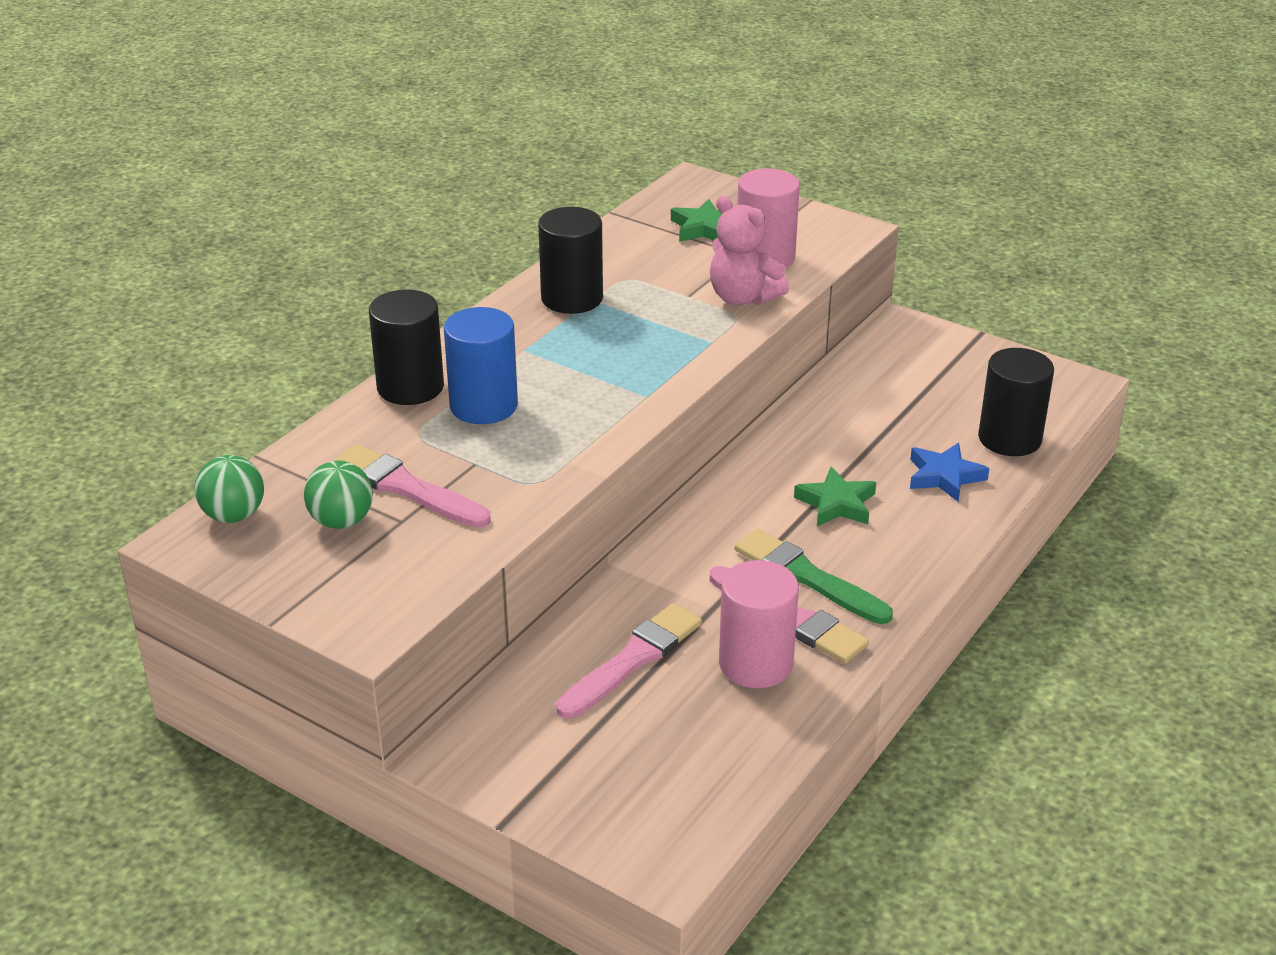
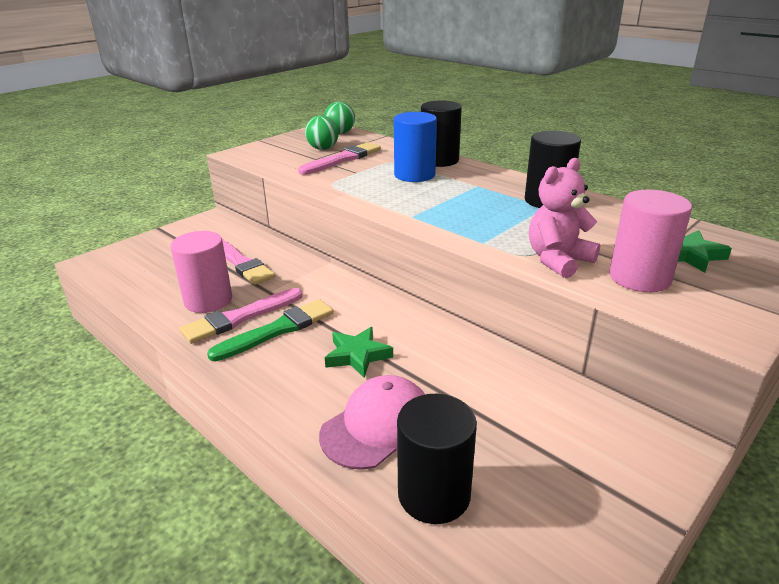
camera: 100 degrees right, 5 degrees down
(944, 476) = (377, 426): blue star -> pink cap

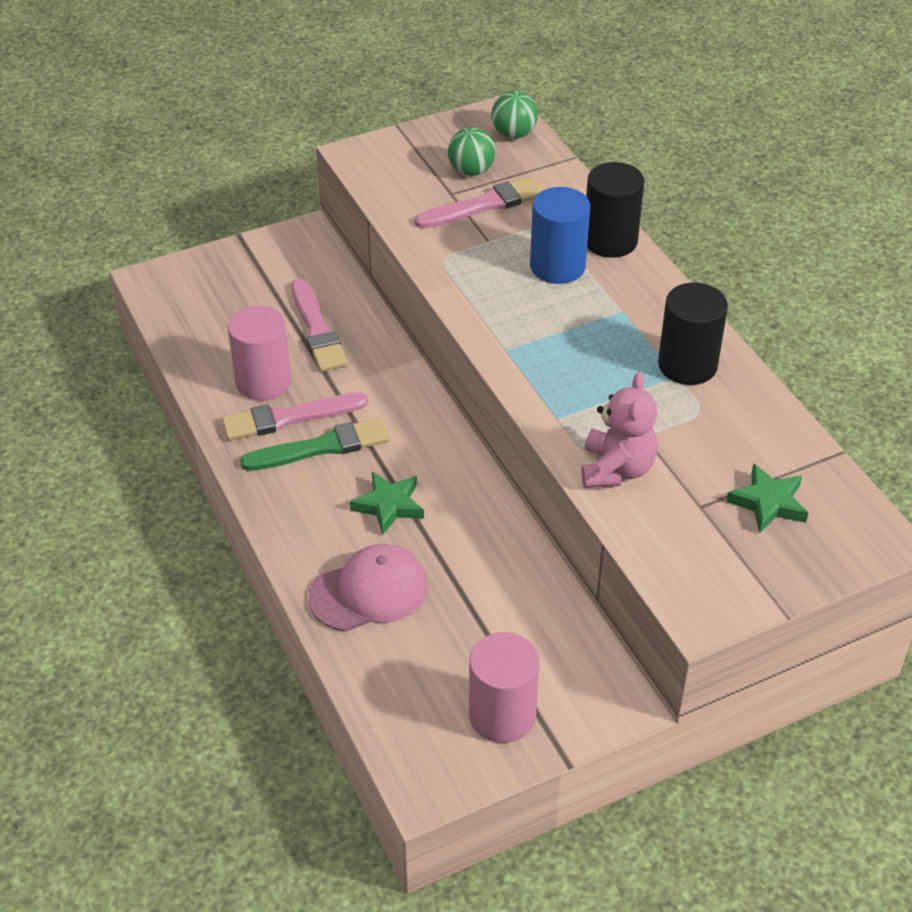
camera: 20 degrees right, 15 degrees up
(434, 494) = (383, 670): black cylinder -> none
(558, 260) = (616, 469): pink teddy bear -> pink teddy bear turned 120 degrees clockwise
(639, 278) = (682, 519): pink cylinder -> pink cylinder (502, 715)

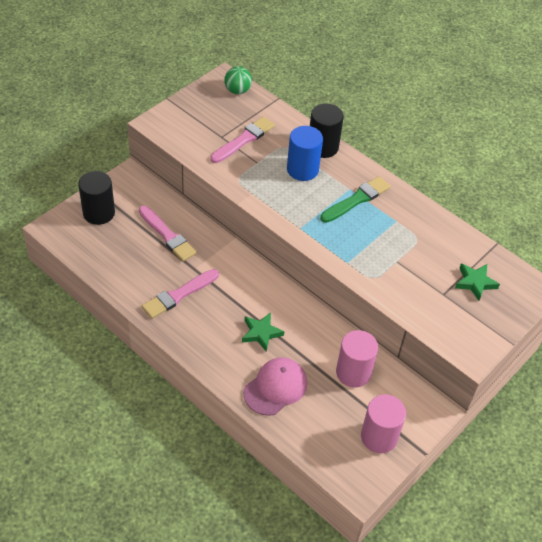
camera: 25 degrees left, 5 degrees up
(263, 382) = (152, 276): pink cylinder -> pink cylinder (353, 372)
(321, 447) = (206, 308): green brush -> green brush (356, 200)
(471, 171) = (225, 119): green ball -> none
(616, 469) = (392, 284): pink teddy bear -> none
(687, 365) = (398, 213): black cylinder -> black cylinder (99, 213)

